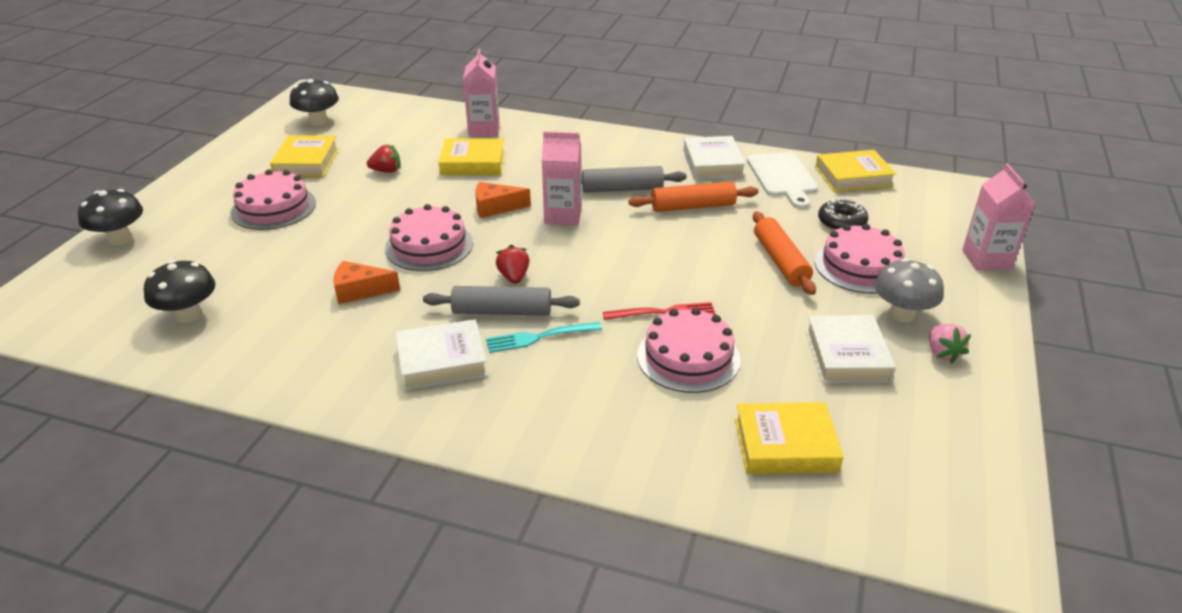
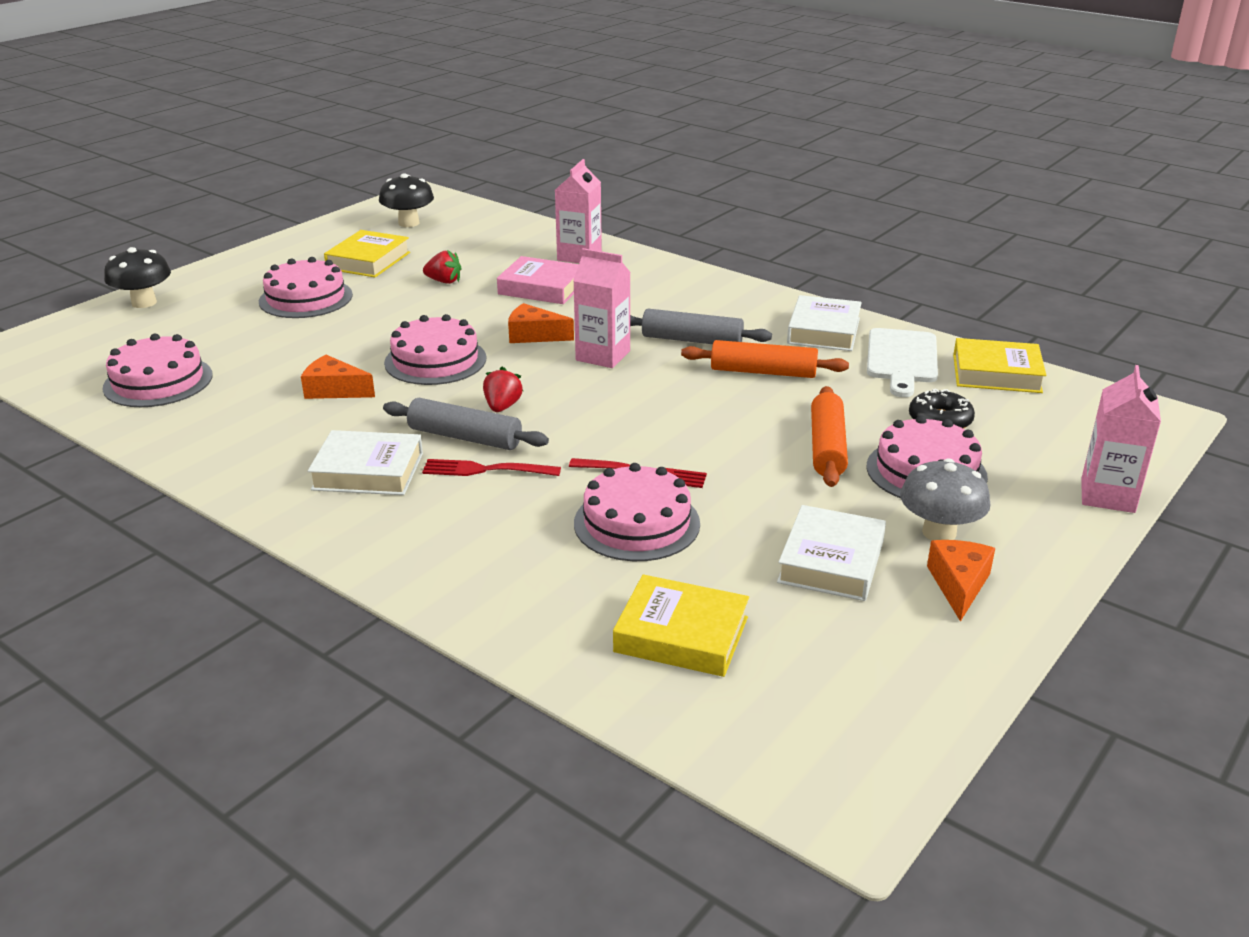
camera: 20 degrees right, 5 degrees down
(188, 315) = (158, 381): black mushroom -> pink cake
(473, 163) = (542, 288): yellow book -> pink book
(539, 337) = (485, 470): turquoise fork -> red fork
(942, 353) = (959, 585): pink strawberry -> orange cheese

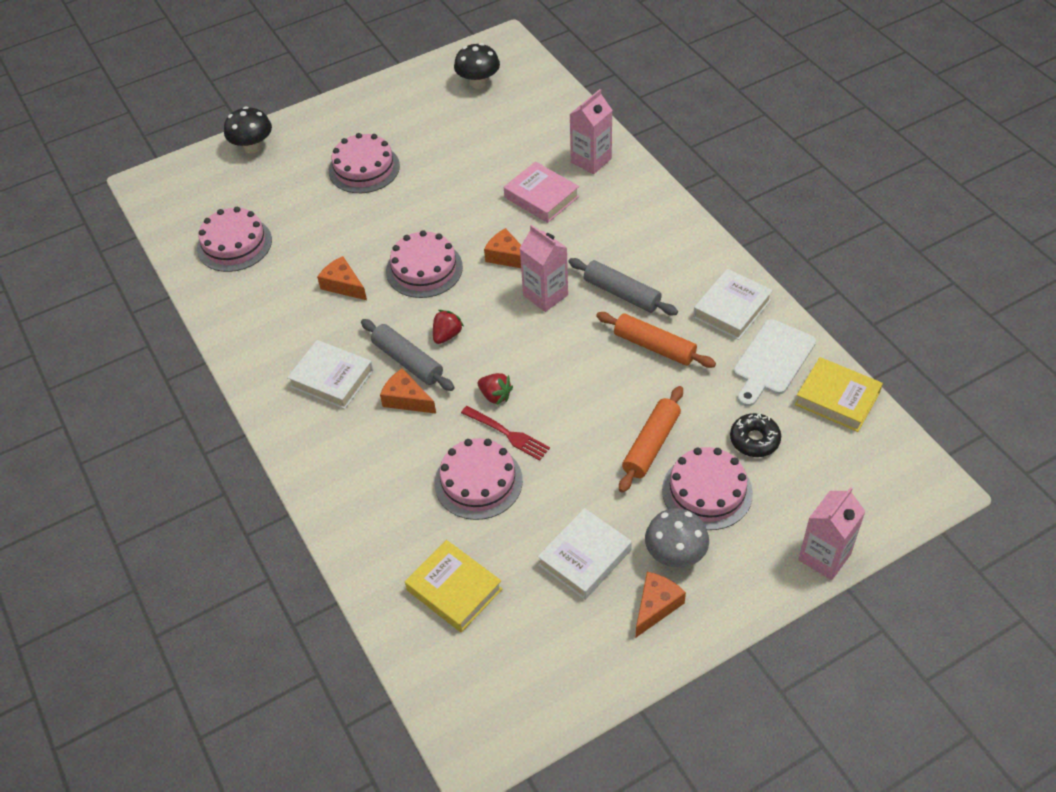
camera: 25 degrees right, 20 degrees up
(368, 261) = (427, 129): yellow book -> none
(444, 281) = (472, 171): red strawberry -> red strawberry (495, 396)
(485, 470) = (406, 399): red fork -> orange cheese

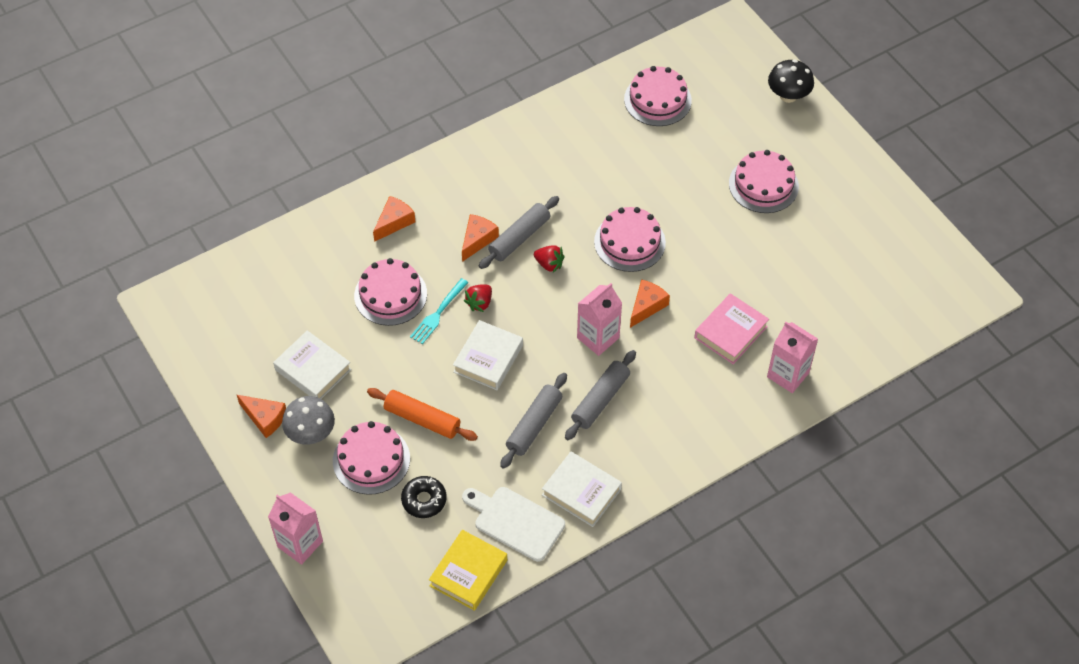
camera: 85 degrees right, 5 degrees up
(332, 379) = (501, 186): white book -> white book (488, 358)
(343, 285) = (609, 183): orange cheese -> orange cheese (394, 222)
(454, 589) = (291, 284): yellow book -> none
(478, 82) = (904, 271): black mushroom -> none
(507, 434) = (438, 313): red fork -> turquoise fork
(654, 346) = (534, 425): orange rolling pin -> grey rolling pin

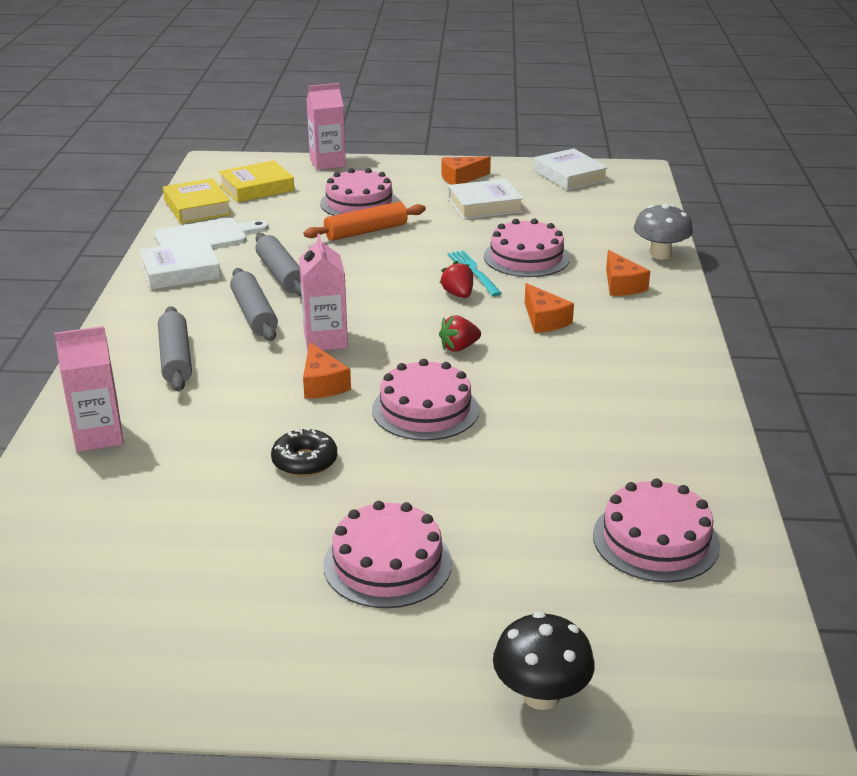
camera: 125 degrees right, 25 degrees down
(311, 433) = (420, 189): grey mushroom -> grey mushroom (660, 254)
(396, 559) = (257, 188): none -> yellow book
(424, 500) = (288, 210): black donut -> black donut (304, 461)
(488, 358) = (386, 278): white book -> white book (570, 175)
(519, 237) = (518, 343): grey rolling pin -> grey rolling pin (176, 359)
(731, 332) = (209, 423): pink book -> none

